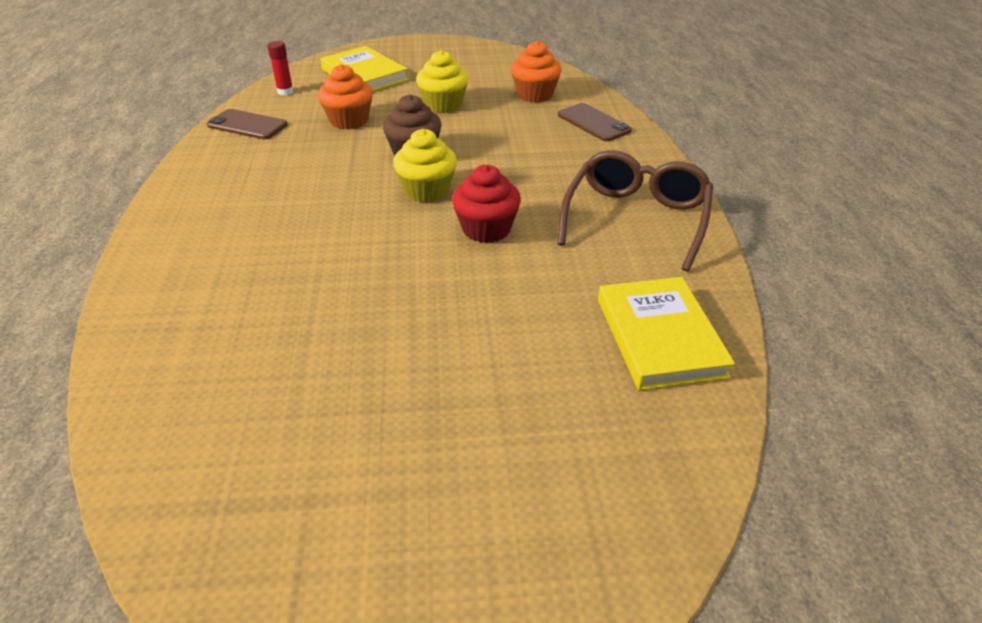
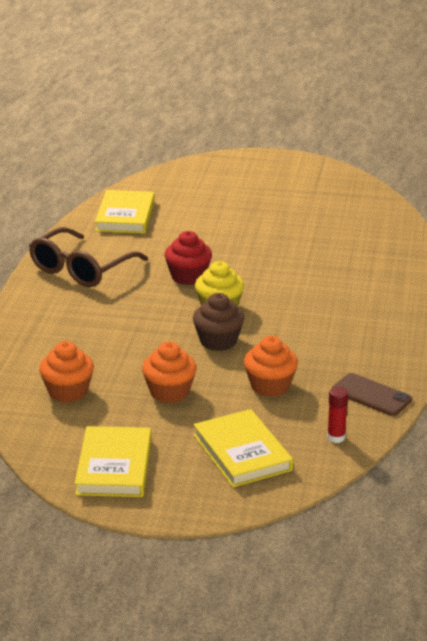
camera: 165 degrees left, 10 degrees down
(443, 105) = (169, 392): yellow cupcake -> orange cupcake
(461, 57) = (114, 466): none -> yellow book
(593, 123) = (39, 349): brown phone -> none

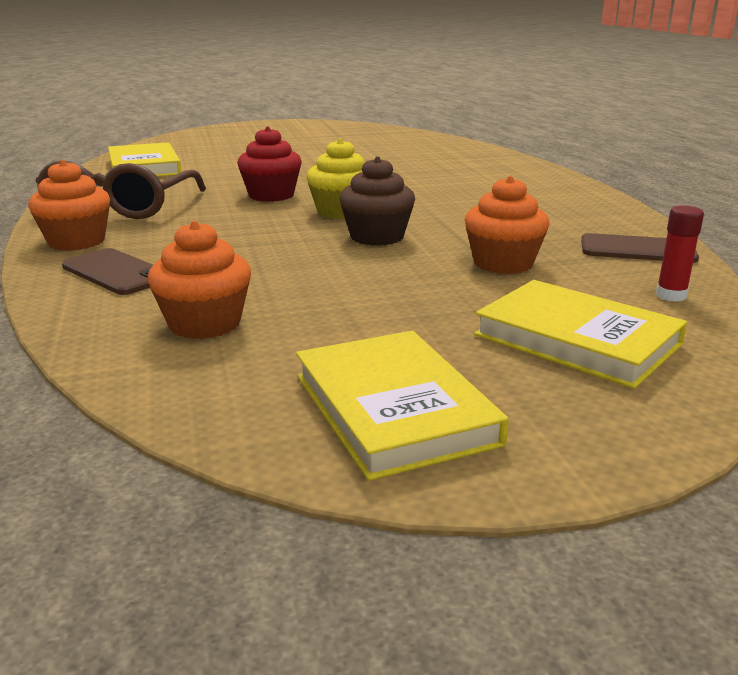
camera: 25 degrees left, 5 degrees down
(46, 338) = (116, 272): none -> brown phone
(169, 392) = (372, 294): orange cupcake -> orange cupcake (76, 241)

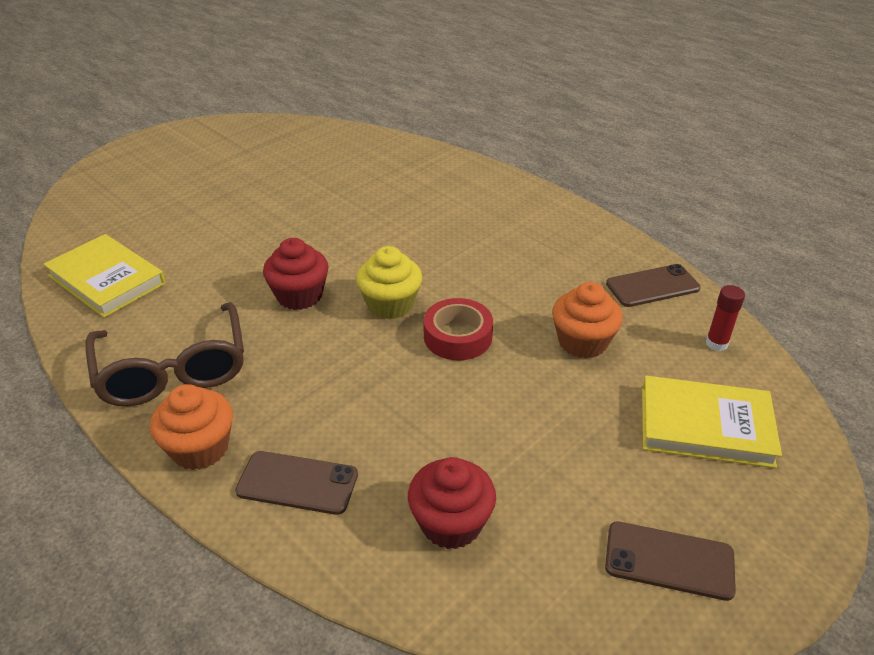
camera: 30 degrees left, 15 degrees up
(205, 324) = (451, 523): orange cupcake -> red cupcake
(377, 237) = (457, 336): brown cupcake -> red tape
(393, 409) = (669, 561): yellow book -> brown phone

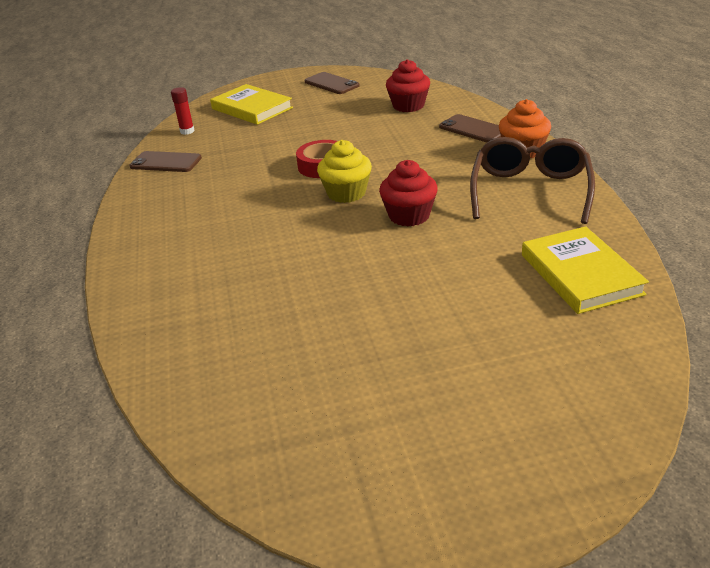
camera: 145 degrees left, 5 degrees down
(582, 342) = (254, 147): orange cupcake -> none

